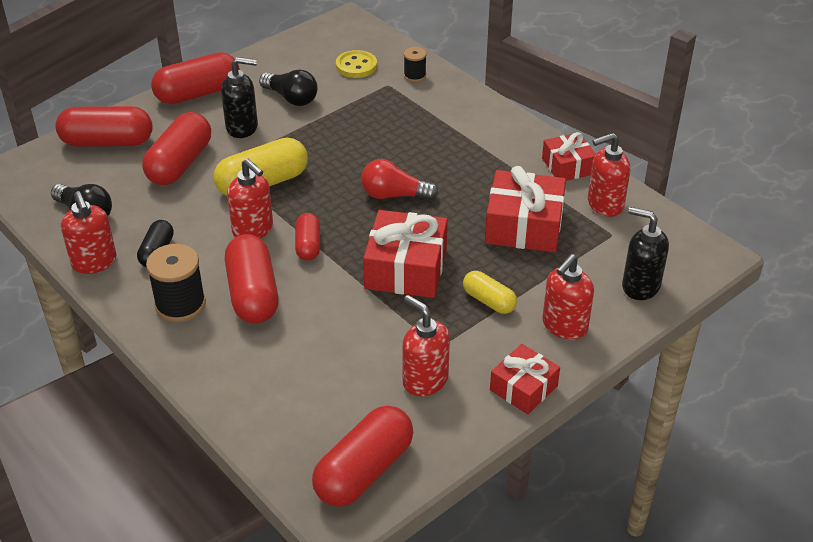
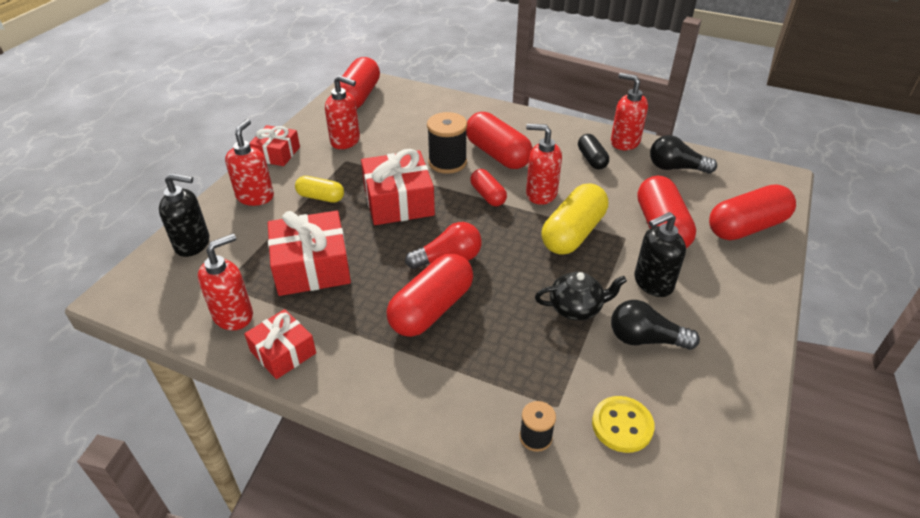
camera: 155 degrees right, 0 degrees up
(180, 305) = (538, 136): black spool -> black spool (447, 162)
(198, 93) = (745, 309): red capsule -> red capsule (432, 309)
(320, 129) = (576, 308): none -> black teapot

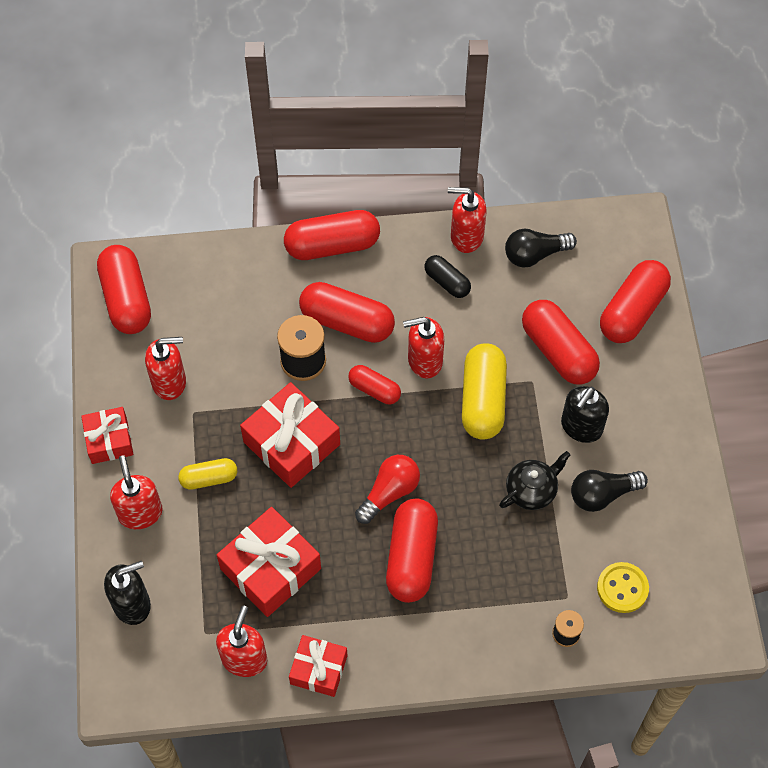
camera: 30 degrees left, 20 degrees up
(519, 116) = (332, 245): none -> red capsule

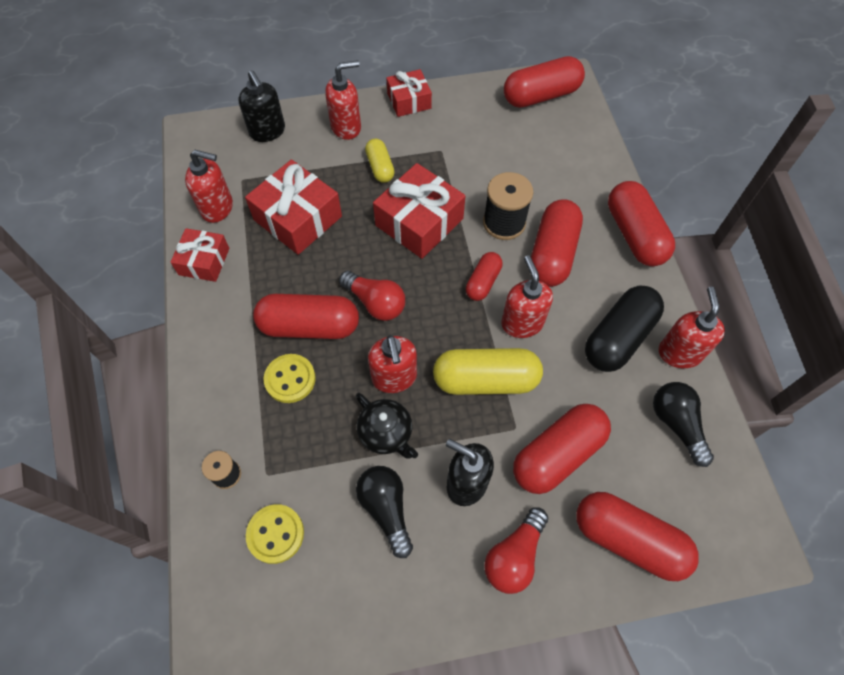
camera: 85 degrees right, 0 degrees up
(169, 382) = (467, 132): red soap dispenser -> red soap dispenser (394, 378)
(447, 282) = (618, 337): black capsule -> black capsule, size x1.77
(470, 576) = (290, 379): none -> yellow button
(644, 397) = (514, 556): none -> red light bulb

